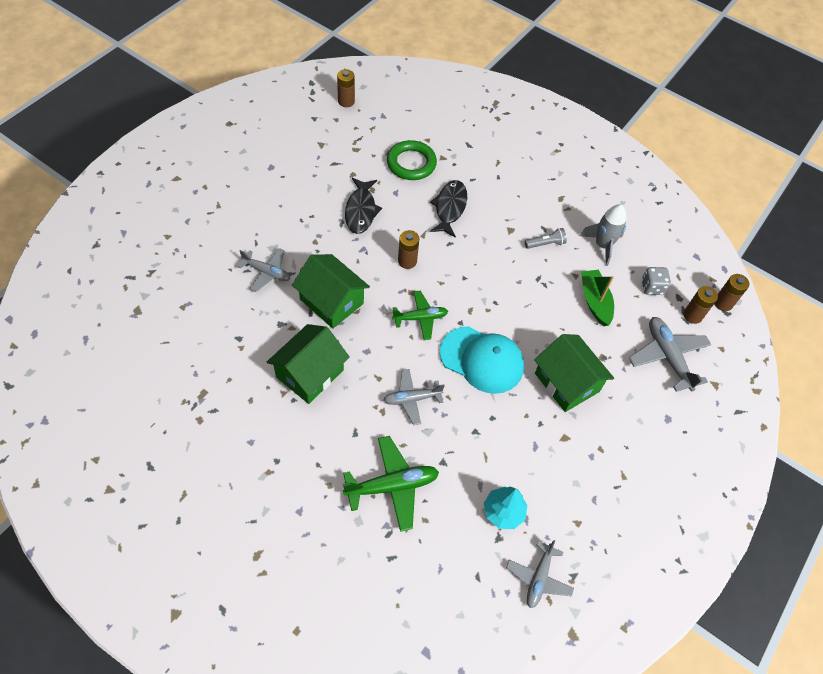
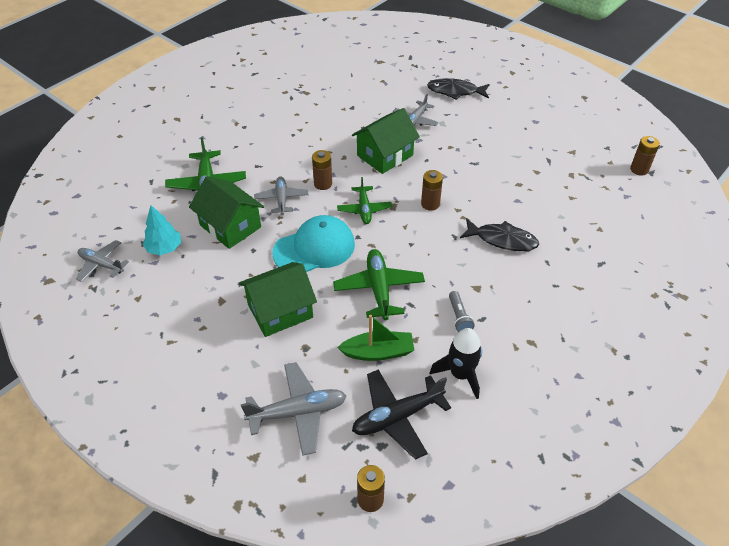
camera: 100 degrees right, 10 degrees down
(310, 373) = (315, 143): green house -> green house (230, 226)
(361, 211) = (490, 176): black fish -> black fish (455, 91)
(411, 163) = (560, 214): green ring -> none
(482, 360) = (314, 248): turquoise cap -> turquoise cap turned 150 degrees counterclockwise
(525, 302) = (379, 289): none -> green plane
(602, 245) = (460, 374): grey rocket -> black rocket
(652, 287) = (397, 417): grey dice -> black plane
(692, 315) = (353, 455): brown battery -> brown battery (323, 184)

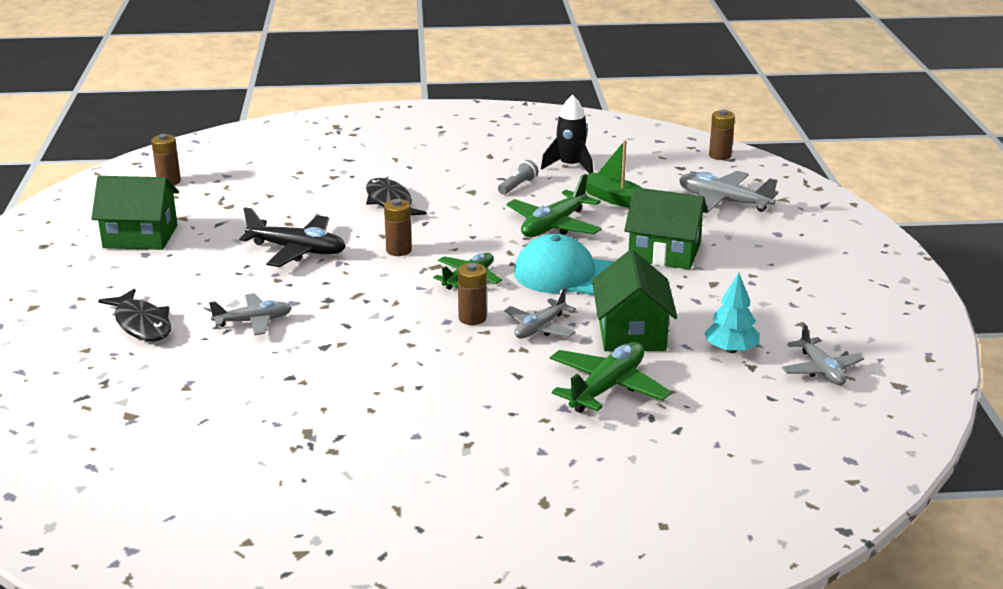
camera: 135 degrees left, 20 degrees down
(385, 155) = (358, 308): green house -> green house (140, 236)
(397, 417) = (650, 171): black plane -> black plane (297, 250)

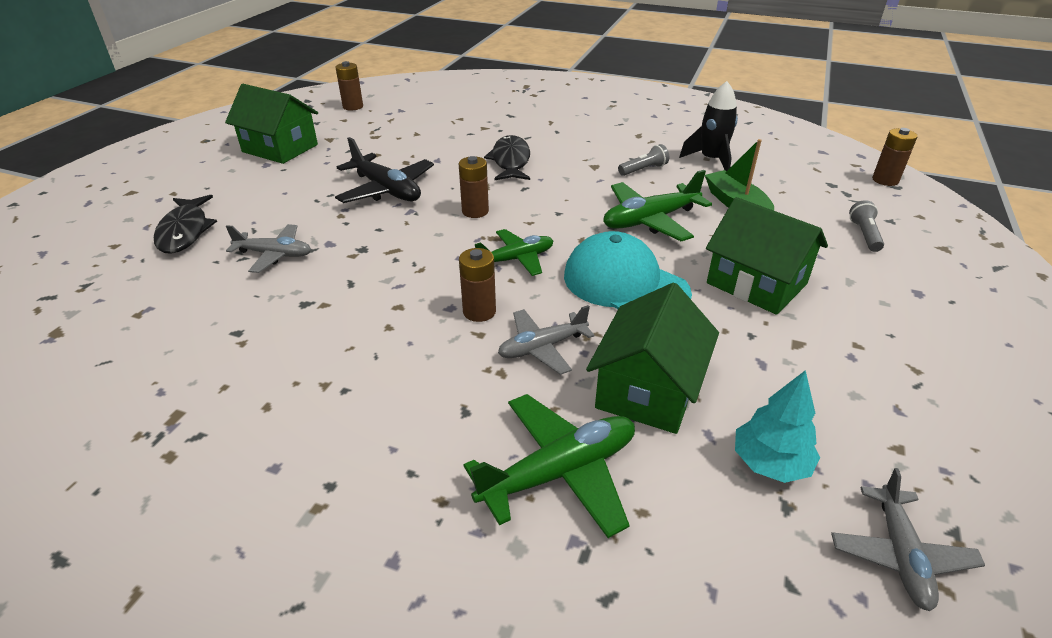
camera: 25 degrees right, 10 degrees up
(723, 202) = (864, 235): grey plane -> grey flashlight

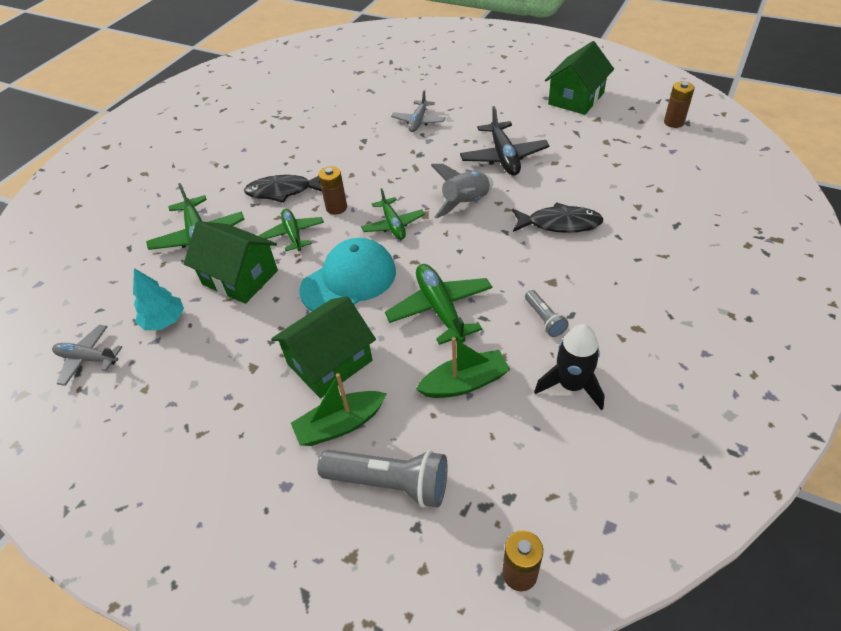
camera: 100 degrees right, 10 degrees up
(185, 231) = (451, 85): black fish -> black fish (283, 191)
(386, 190) = (503, 157): black plane -> black plane turned 60 degrees counterclockwise
(475, 211) = (466, 203): brown battery -> grey rocket
(542, 347) = (293, 234): grey plane -> green plane
(828, 267) = (340, 425): none -> green boat
(864, 235) = (390, 483): grey flashlight -> grey flashlight, size x1.86

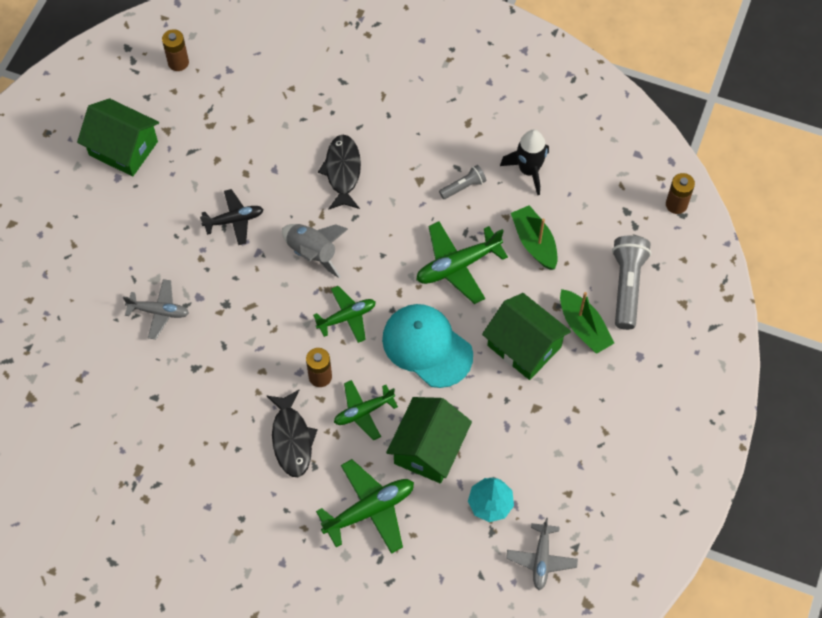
camera: 100 degrees left, 15 degrees up
(503, 157) = (234, 220): black plane -> black plane, size x0.66

